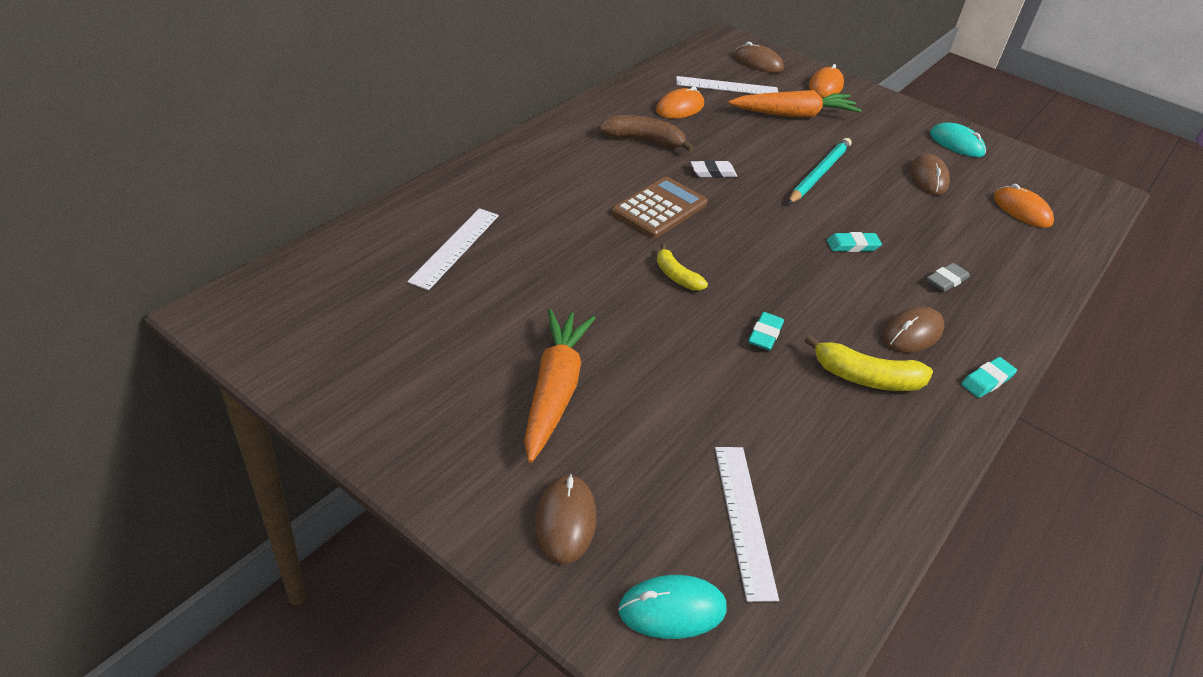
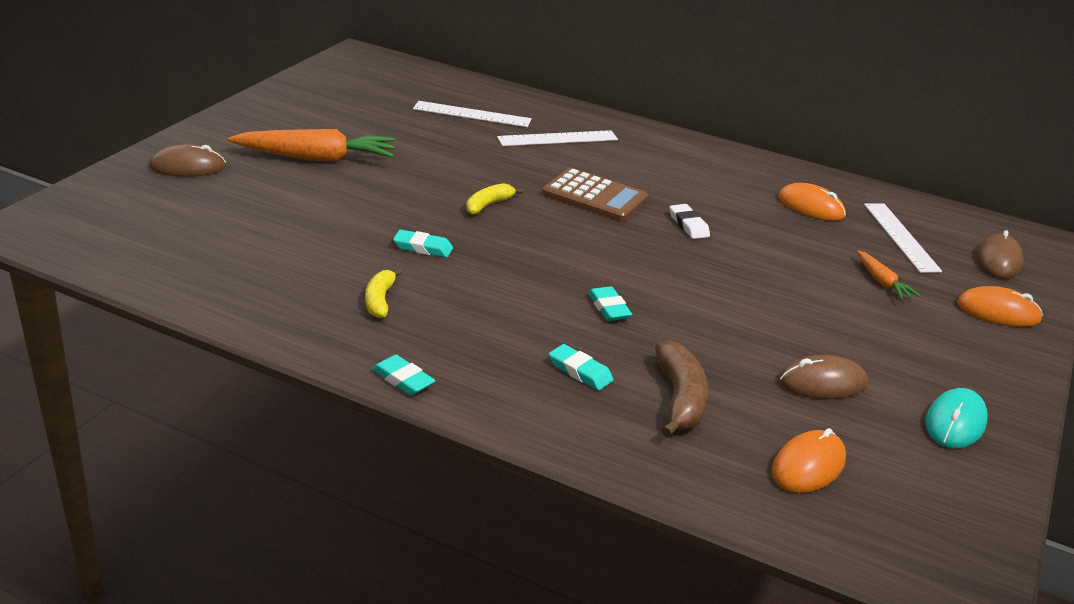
camera: 80 degrees right, 10 degrees down
(644, 141) = (716, 187): brown banana -> brown banana (680, 399)
(672, 609) = (111, 204): turquoise mouse -> none
(744, 519) = (193, 232): white ruler -> white ruler (558, 139)
(793, 115) = (882, 282): orange carrot -> orange carrot, size x0.49
(819, 173) = (750, 293): turquoise pencil -> none
(866, 378) = (380, 300): yellow banana -> yellow banana, size x0.64
(912, 333) = (465, 336): brown mouse -> none
(946, 280) = (580, 371): grey eraser -> turquoise eraser

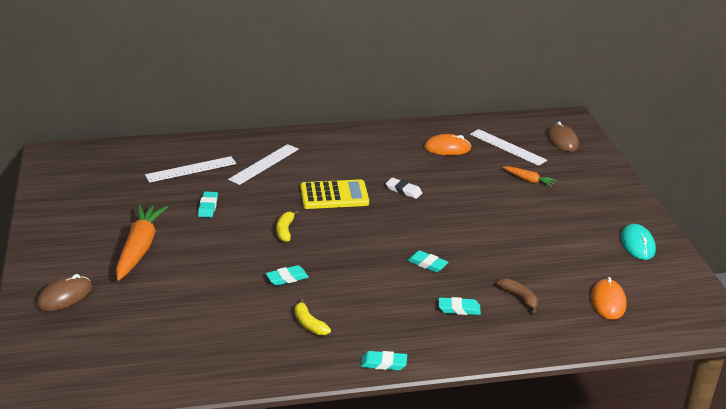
camera: 35 degrees left, 0 degrees up
(316, 158) = (139, 248): orange carrot -> orange carrot turned 45 degrees counterclockwise
(439, 152) = (208, 207): none -> turquoise eraser
(594, 196) = (334, 195): brown calculator -> yellow calculator
(680, 399) = (519, 298): brown banana -> brown banana, size x0.64
(822, 383) = (566, 253): brown mouse -> none
(998, 312) = (592, 172): orange mouse -> none

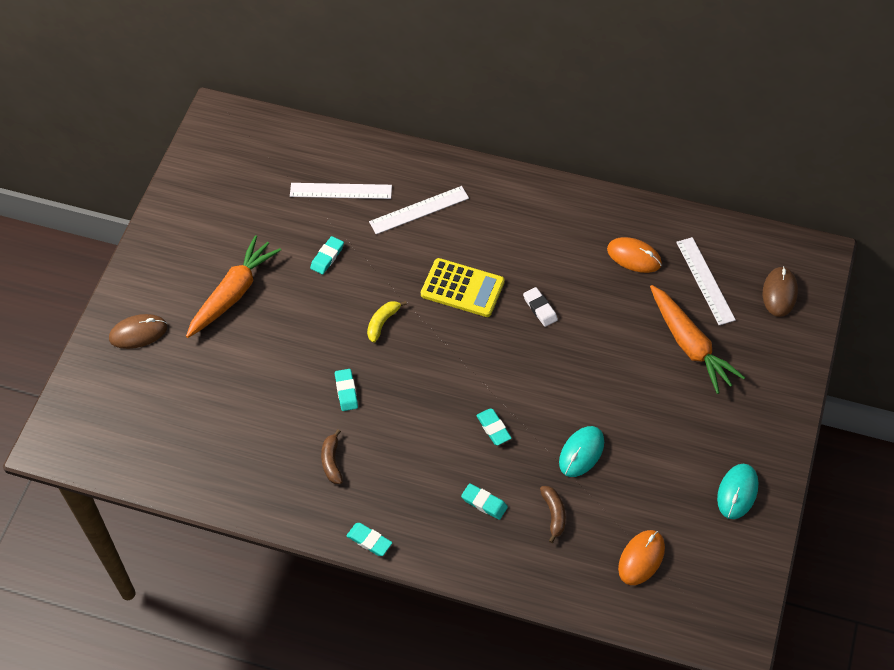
camera: 30 degrees right, 25 degrees up
(287, 278) = (346, 391): turquoise eraser -> turquoise eraser turned 75 degrees clockwise
(309, 324) = (332, 461): yellow banana -> brown banana
(506, 257) = (581, 452): none -> turquoise mouse
(528, 180) = (690, 345): orange carrot -> orange carrot, size x2.02

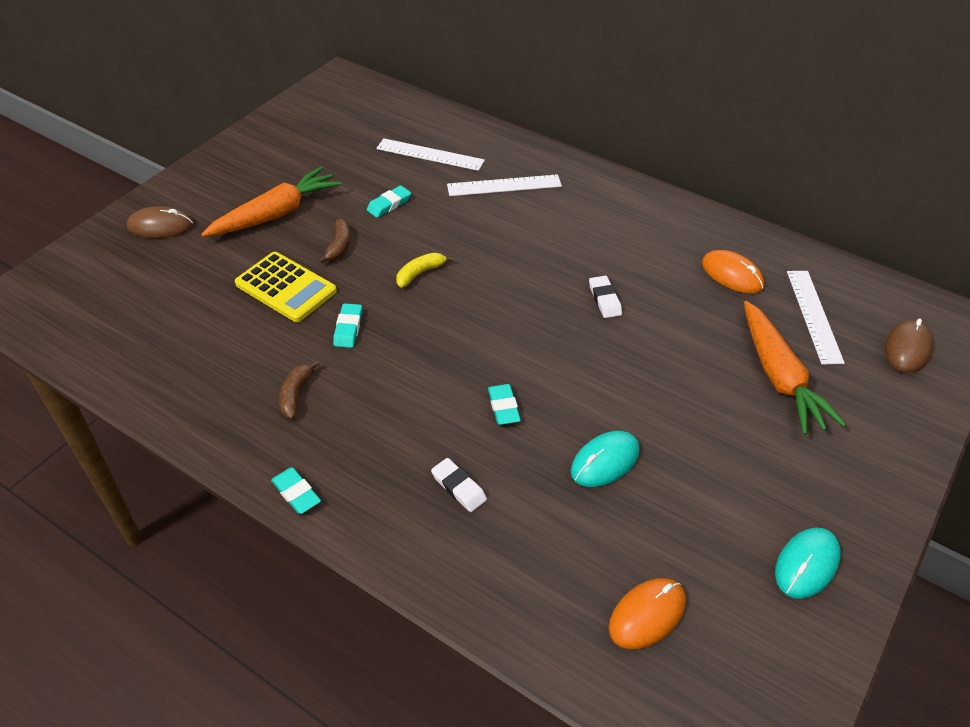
camera: 15 degrees right, 10 degrees down
(462, 288) = (522, 262): yellow calculator -> yellow calculator (285, 288)
(484, 503) = (459, 487): turquoise eraser -> white eraser
(554, 514) = (544, 525): brown banana -> brown banana (339, 246)

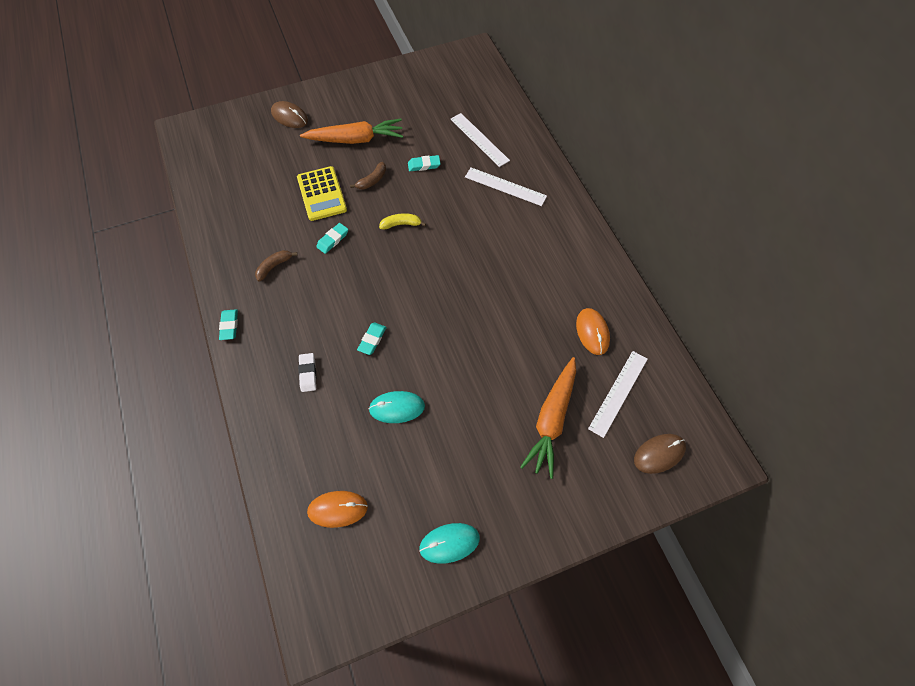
camera: 35 degrees right, 15 degrees up
(604, 299) = (493, 303): white eraser -> none

